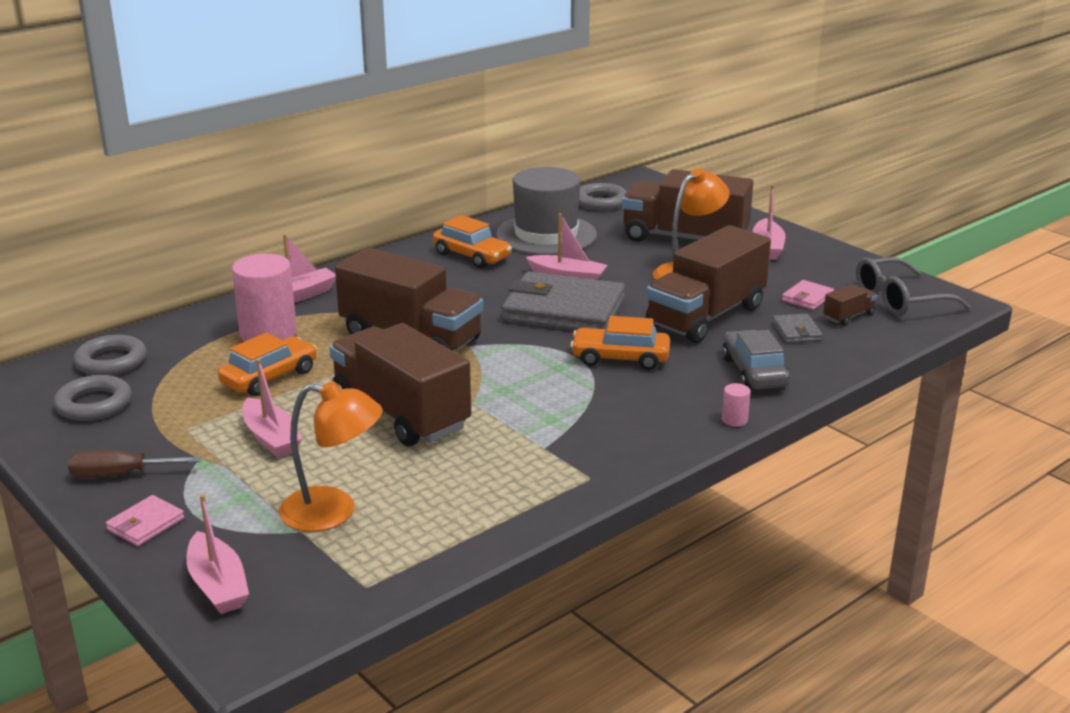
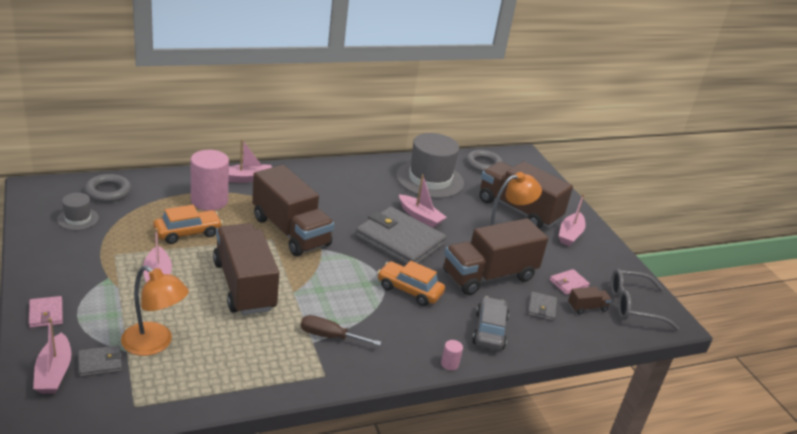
camera: 15 degrees right, 5 degrees up
(94, 404) = (78, 219): grey ring -> grey hat
(120, 475) = (56, 274): brown screwdriver -> brown screwdriver (329, 336)
(146, 524) = (46, 314): pink wallet -> pink wallet turned 75 degrees counterclockwise
(275, 555) = (100, 363): none -> grey wallet
(472, 256) = (371, 181): orange car -> none

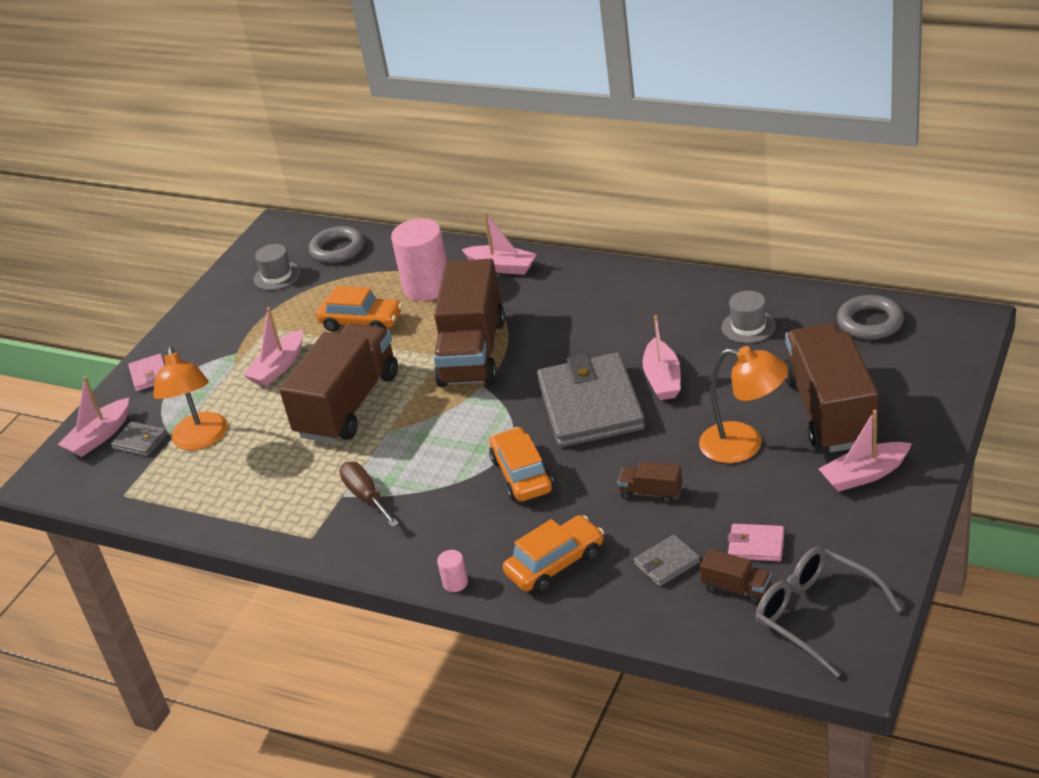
camera: 55 degrees right, 5 degrees up
(46, 314) = (149, 375): pink wallet -> pink wallet turned 45 degrees counterclockwise
(430, 179) = (748, 326): grey hat -> grey hat, size x0.48
(489, 276) = (651, 493): brown truck -> brown truck, size x0.41
(489, 331) = (555, 564): grey car -> orange car

